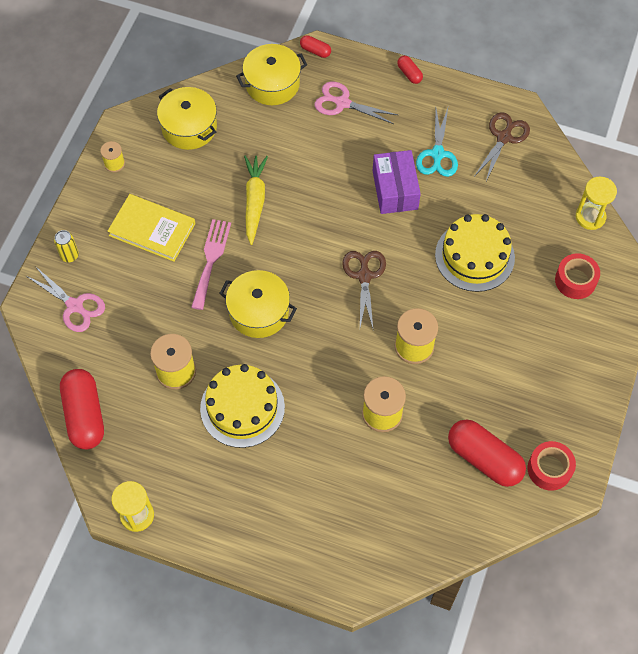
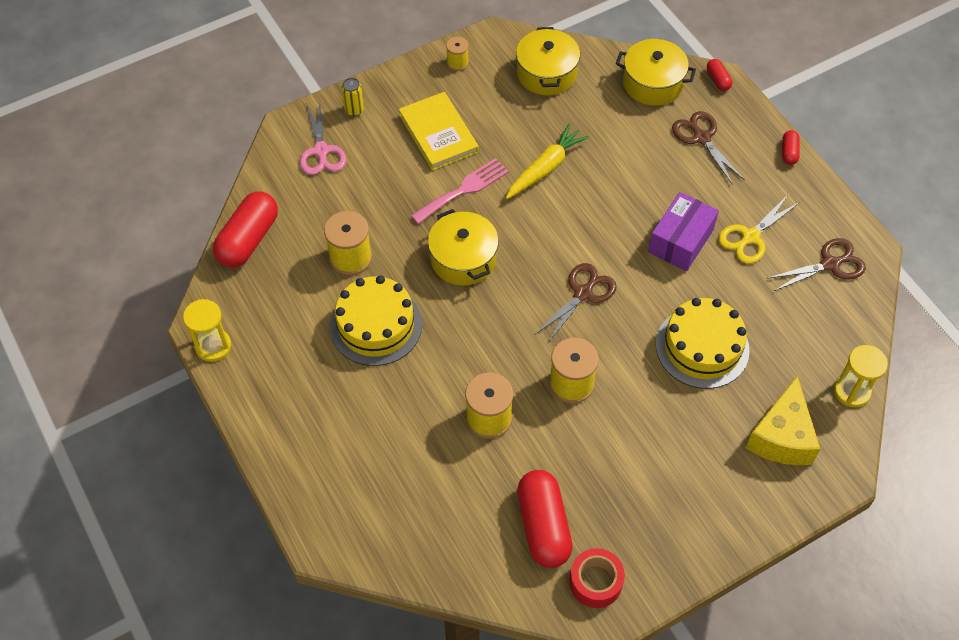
camera: 40 degrees right, 5 degrees down
(342, 103) = (701, 138): pink scissors -> brown scissors
(437, 154) = (750, 237): turquoise scissors -> yellow scissors
(575, 280) = (781, 437): red tape -> yellow cheese

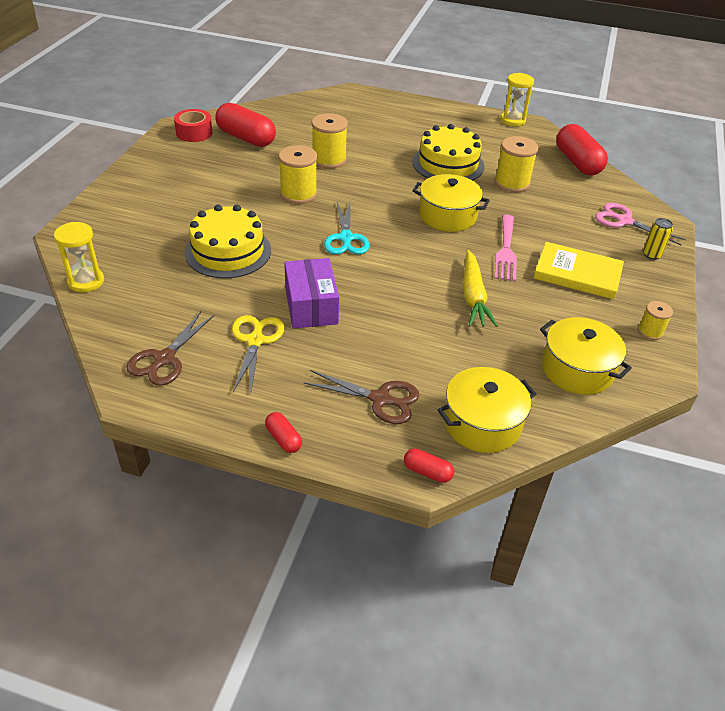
camera: 135 degrees right, 15 degrees down
(583, 293) = (346, 238): brown scissors -> turquoise scissors
(781, 437) = (126, 233): yellow cheese -> none

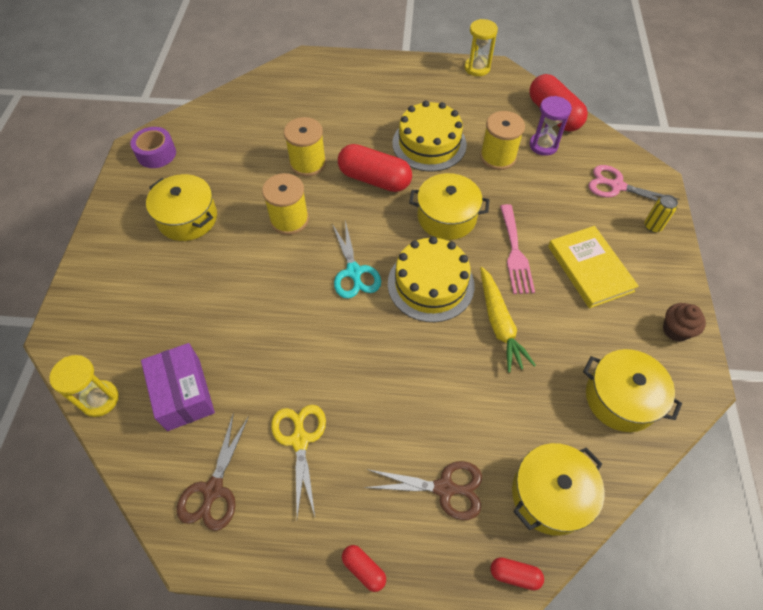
camera: 10 degrees left, 15 degrees up
(194, 133) = (156, 154): red tape -> purple tape
(206, 178) = (187, 218): none -> yellow pot
(228, 251) = (238, 319): yellow cake -> yellow cake (430, 284)
(246, 138) = (213, 150): red capsule -> red capsule (374, 179)
(311, 306) = (343, 377): purple box -> purple box (183, 394)
(560, 182) = (543, 145): none -> purple hourglass
(577, 274) = (590, 268): yellow book -> yellow book turned 60 degrees clockwise
(650, 331) = (675, 330): yellow spool -> brown cupcake

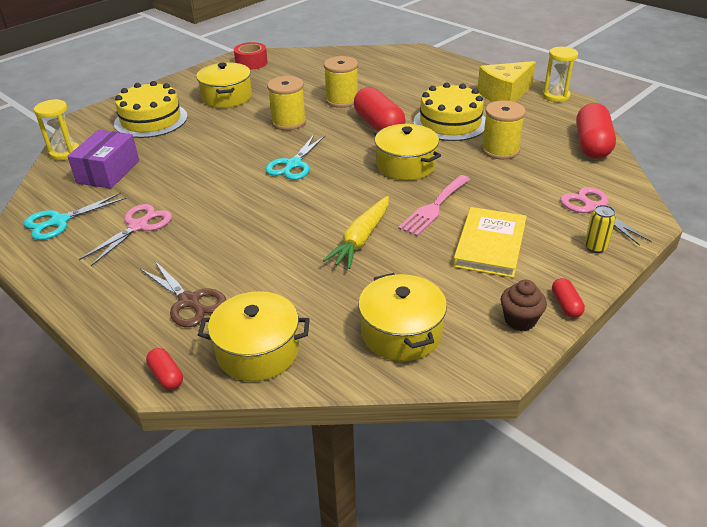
camera: 40 degrees right, 20 degrees down
(156, 154) = (251, 63): purple tape -> red tape
(213, 489) = (60, 221): brown scissors -> turquoise scissors
(300, 440) = (138, 226): yellow scissors -> pink scissors
(364, 569) = (81, 308): red capsule -> red capsule (566, 305)
(430, 284) = (339, 194): yellow cake -> yellow cake (151, 120)
(437, 86) = (504, 95): none -> yellow cheese
(543, 145) = (554, 158): purple hourglass -> none

